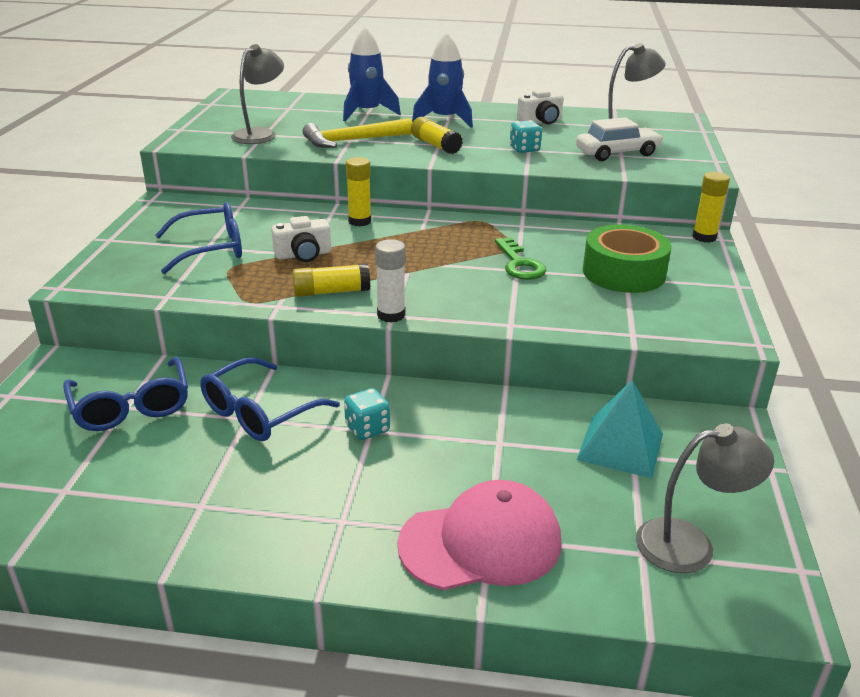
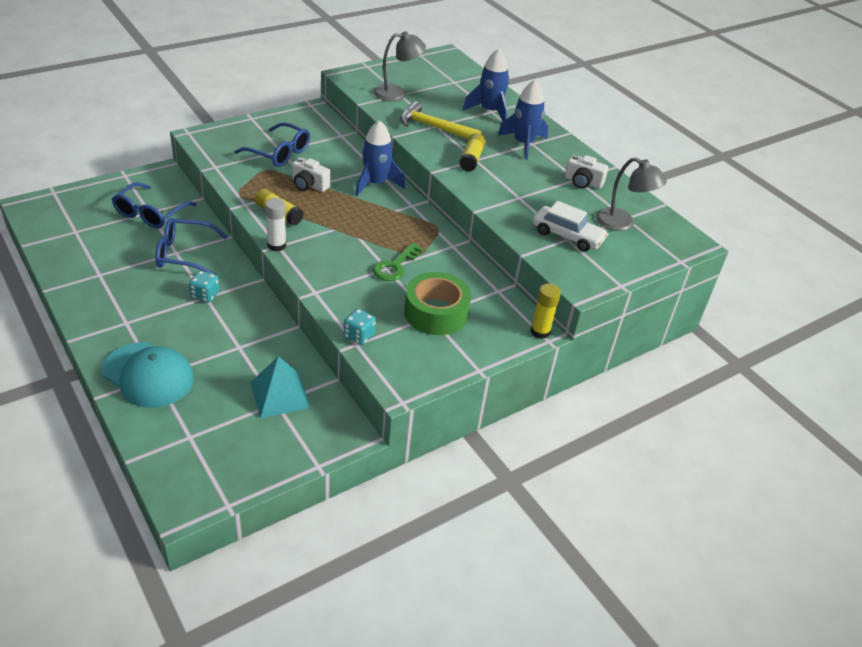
camera: 45 degrees right, 10 degrees up
(359, 221) = (376, 184): yellow glue stick -> blue rocket
(481, 542) = (148, 375): pink cap -> turquoise cap
(524, 149) = (516, 195): turquoise dice -> turquoise dice (359, 336)
(690, 544) = (213, 453): grey lamp -> none

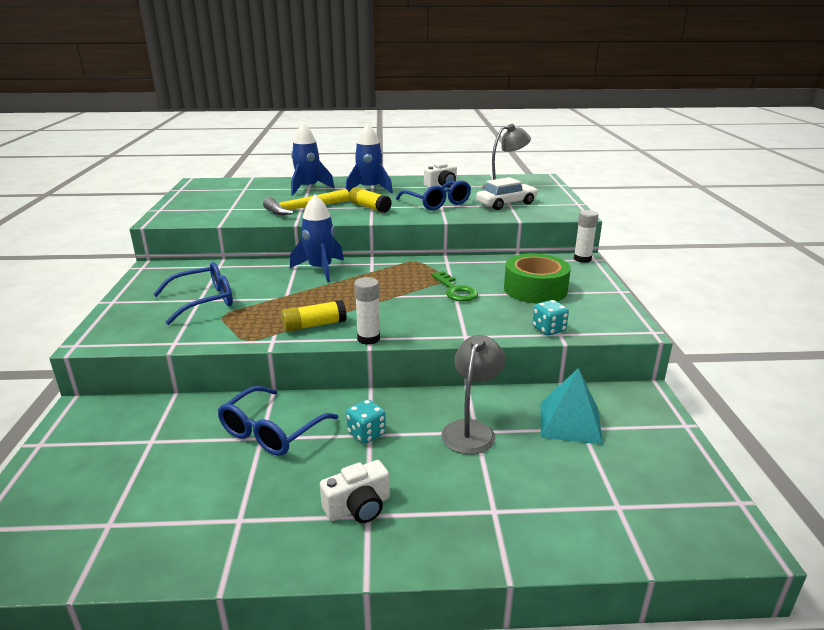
camera: 55 degrees left, 15 degrees down
(148, 375) = (489, 517): turquoise cap -> none
(150, 214) = (156, 440): blue glasses -> blue glasses (437, 203)
(309, 185) = (282, 299): white camera -> white camera (358, 507)
(397, 93) = (227, 209): grey lamp -> grey lamp (471, 430)
(540, 331) = (582, 259): yellow glue stick -> white glue stick

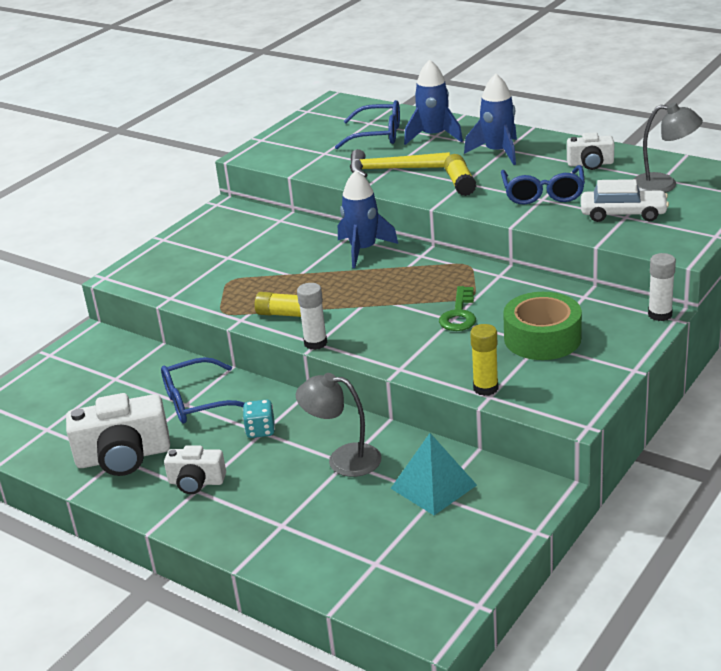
camera: 40 degrees right, 5 degrees up
(204, 301) = (229, 260): blue glasses -> blue glasses (378, 135)
(244, 515) = (123, 456): none -> white camera
(471, 430) = (343, 459): grey lamp -> grey lamp turned 135 degrees counterclockwise
(548, 329) = (485, 388): turquoise dice -> yellow glue stick

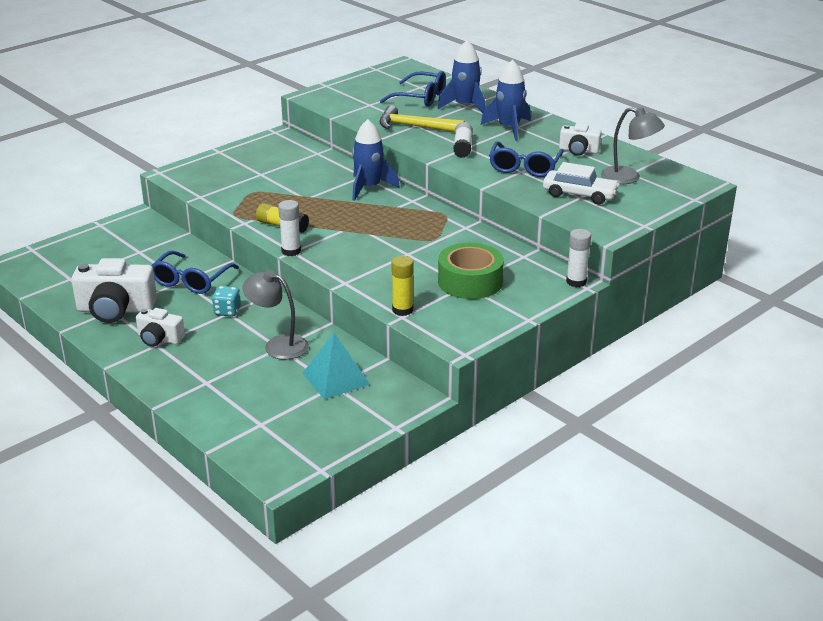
camera: 10 degrees right, 0 degrees up
(197, 402) = (191, 281): blue glasses -> blue glasses turned 60 degrees counterclockwise
(459, 314) = (415, 251): green key -> none
(460, 183) = (462, 147): yellow glue stick -> white glue stick

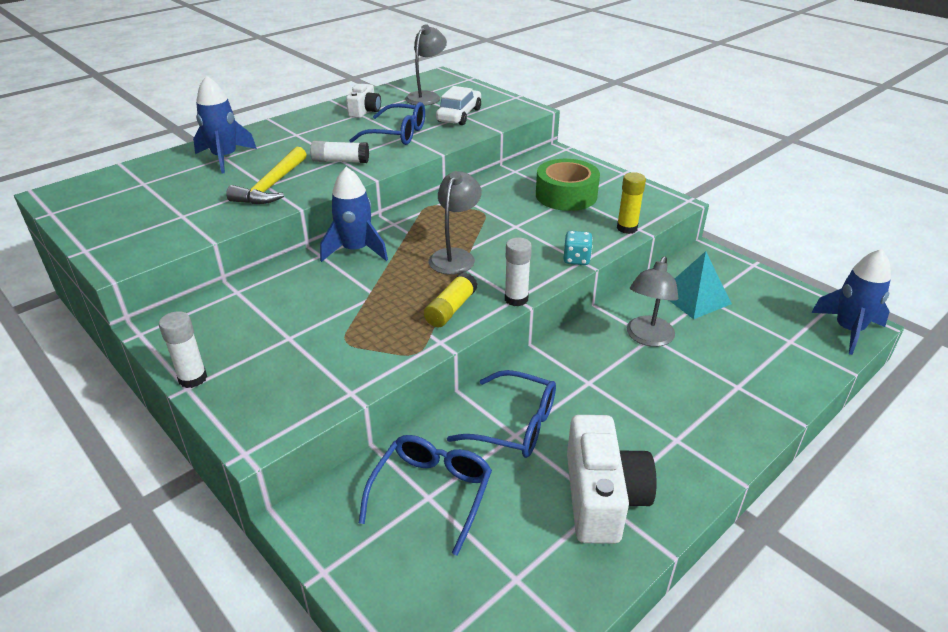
camera: 90 degrees left, 5 degrees up
(159, 339) = (663, 438): white camera -> none
(227, 311) = (586, 383): turquoise dice -> turquoise dice (576, 259)
(357, 227) = (455, 256): none -> grey lamp
(421, 98) = (181, 182): blue glasses -> blue glasses (432, 492)
(509, 128) = (298, 138): blue rocket -> blue rocket (848, 330)
(576, 282) = (557, 152): white glue stick -> white glue stick (193, 378)

